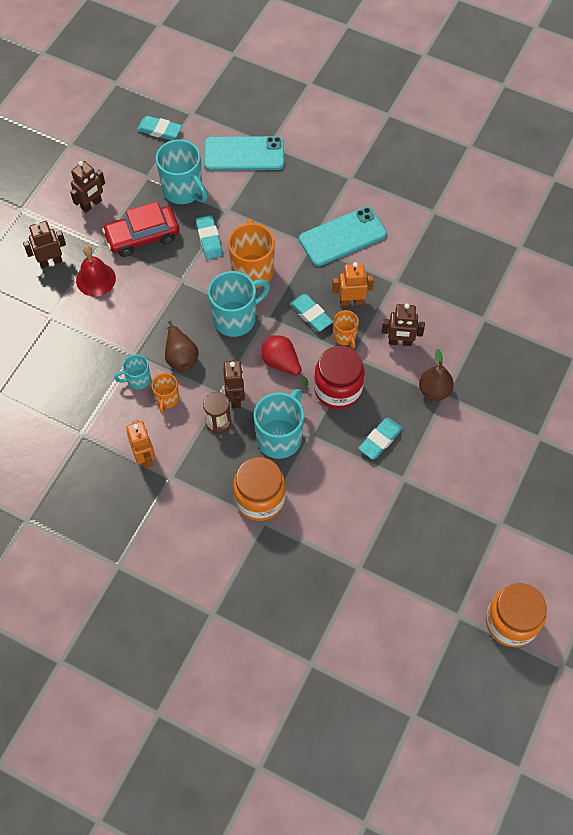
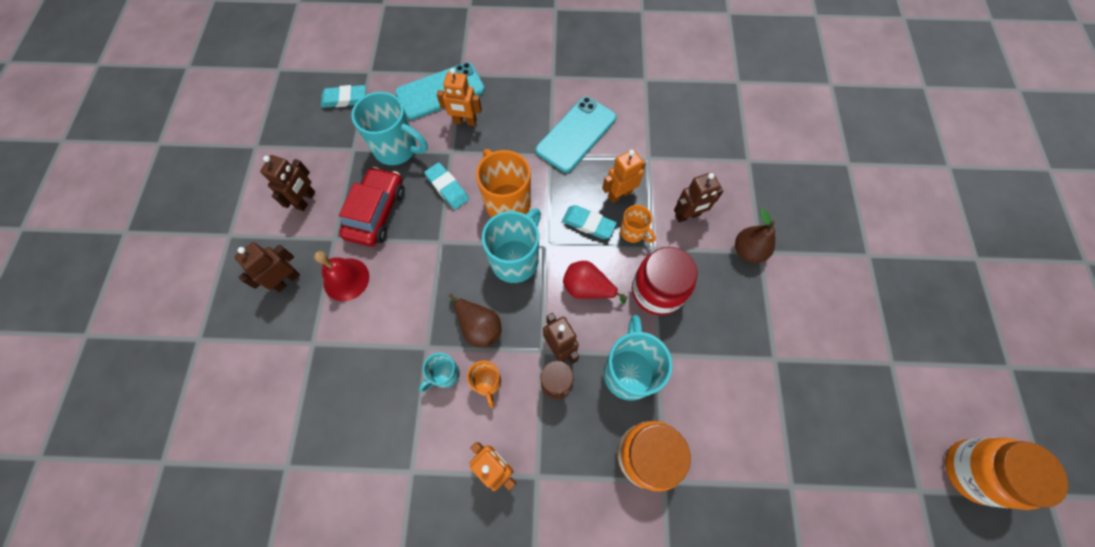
camera: 25 degrees left, 5 degrees up
(142, 237) = (376, 212): red car -> red car turned 150 degrees clockwise
(252, 189) = (465, 121): none -> orange robot
(380, 440) = (728, 327): turquoise eraser -> none

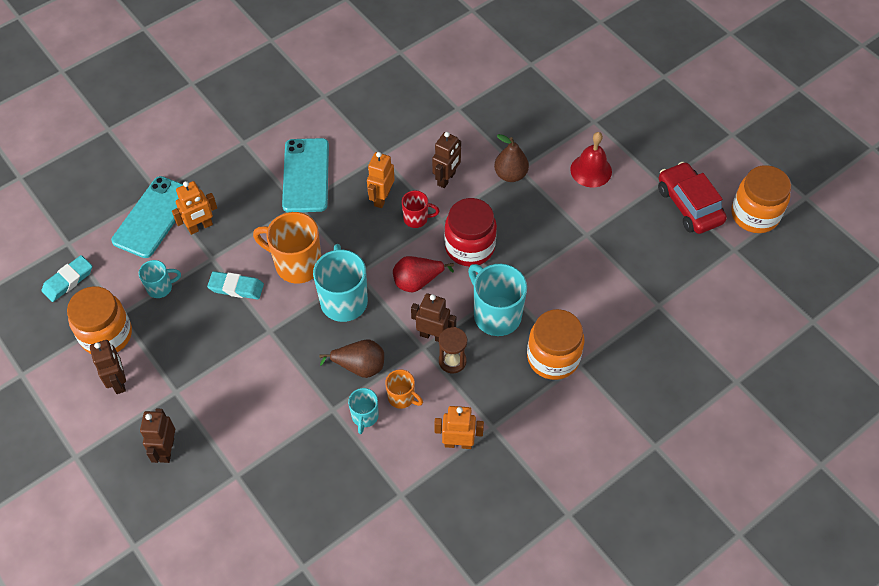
camera: 40 degrees left, 10 degrees down
(331, 158) = (106, 335): none -> orange jar
(346, 279) = (218, 412): red bell -> red bell (591, 170)
(376, 212) = (193, 347): red car -> red car (689, 205)
(397, 149) = (160, 287): turquoise mug -> turquoise mug, size x0.54
(588, 224) = (377, 236): turquoise eraser -> none
(633, 232) = (416, 218): orange mug -> red mug

